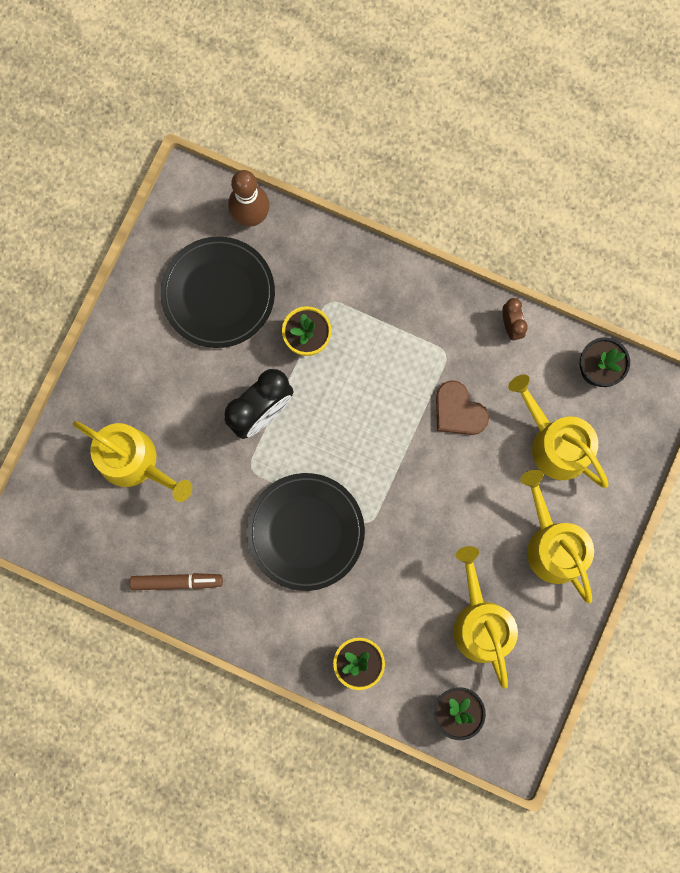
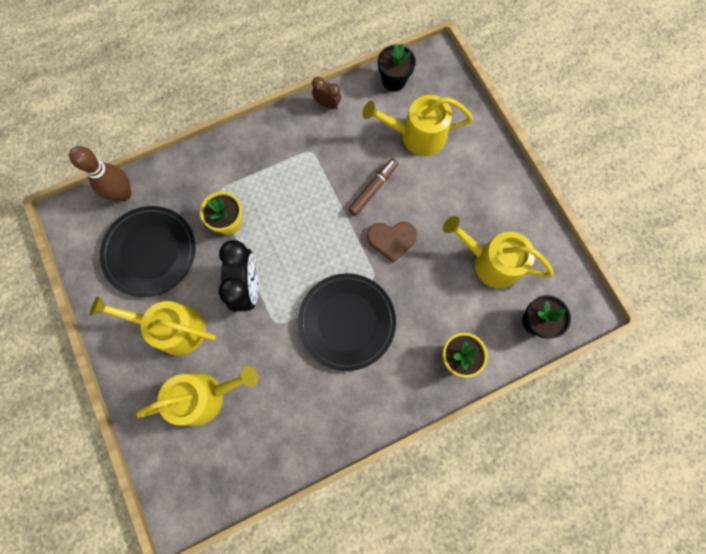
camera: 50 degrees left, 5 degrees down
(177, 582) = (307, 434): brown marker -> brown marker (373, 189)
(458, 411) = (351, 172): brown heart -> brown heart (391, 240)
(553, 545) = (477, 184): yellow watering can -> yellow watering can (173, 328)

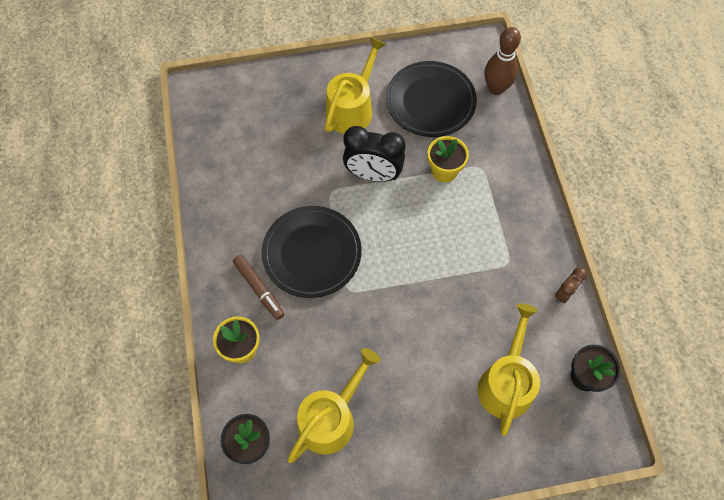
camera: 105 degrees right, 10 degrees down
(204, 396) = (283, 123): yellow watering can -> none
(373, 189) = (449, 315): brown marker -> brown marker (259, 289)
(391, 240) = (385, 319): brown heart -> none

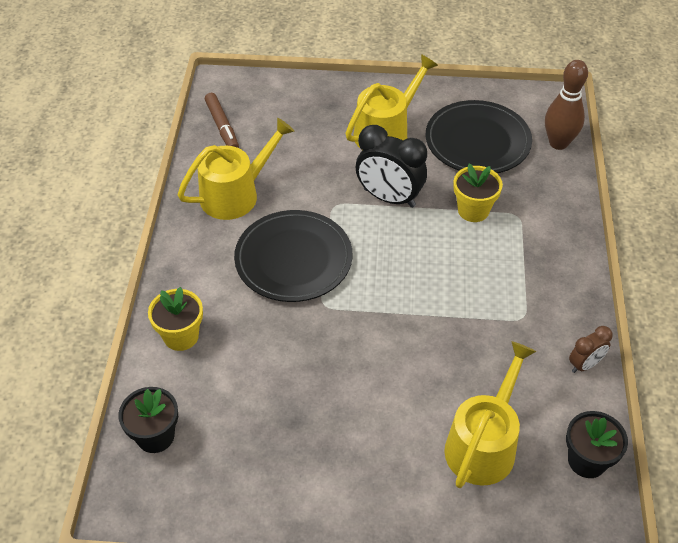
camera: 15 degrees right, 15 degrees down
(259, 289) = (222, 281): brown marker -> brown marker (222, 126)
(331, 418) = (258, 431): yellow watering can -> yellow watering can (235, 194)

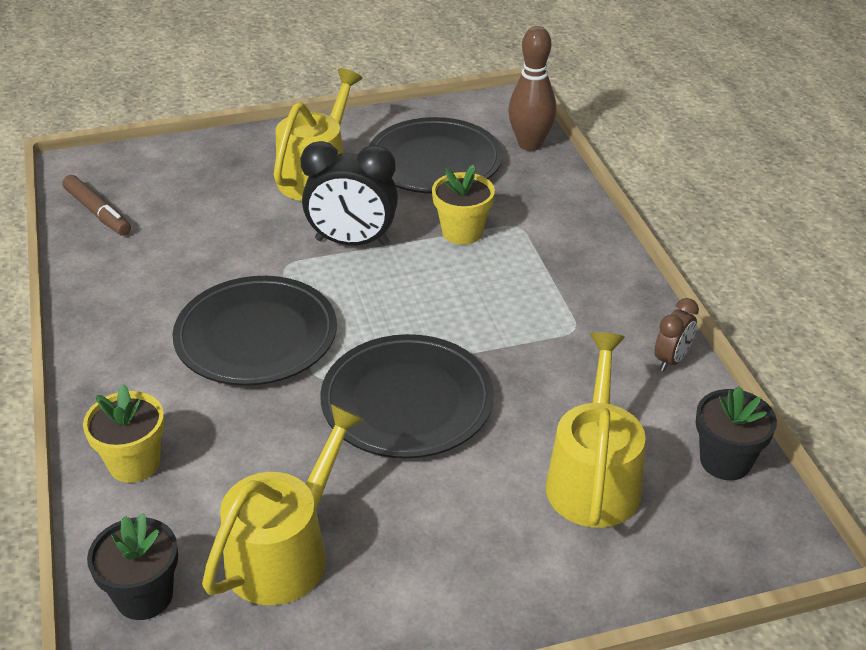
camera: 20 degrees left, 10 degrees down
(235, 194) = (146, 282): yellow watering can -> yellow watering can (285, 552)
(377, 343) = (407, 402): none -> black plate

